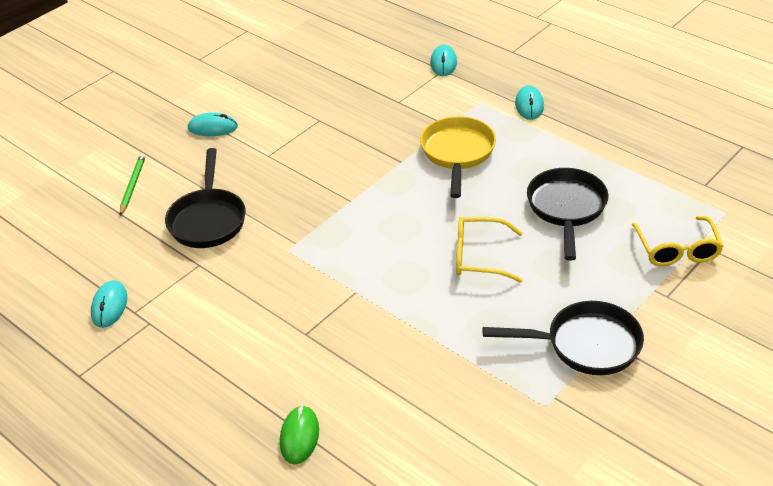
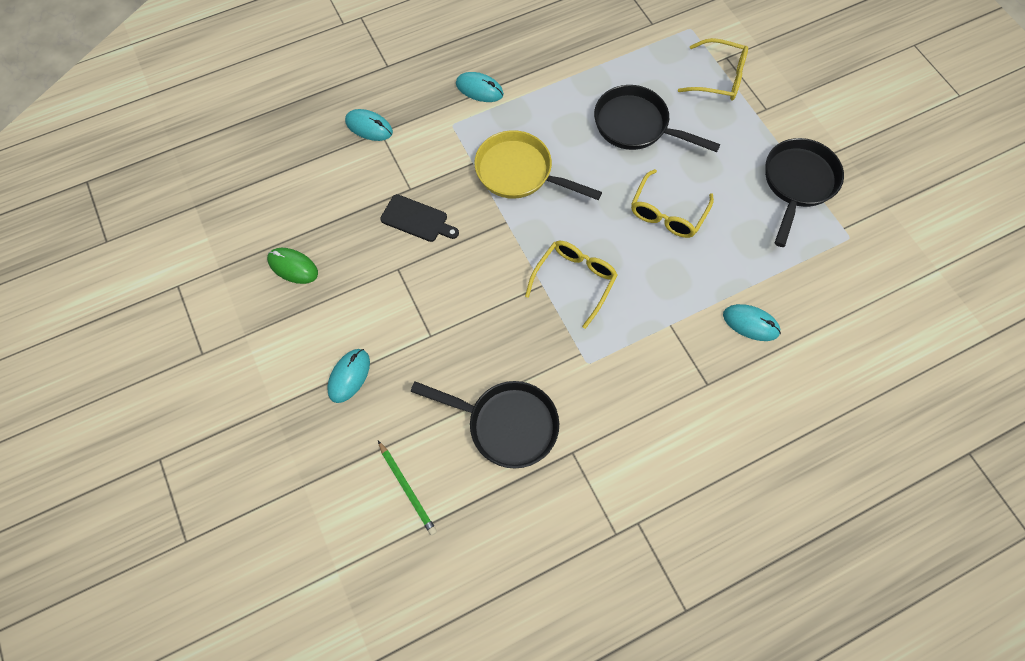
camera: 70 degrees left, 25 degrees up
(109, 306) = (597, 557): turquoise mouse -> turquoise mouse (750, 323)
(132, 185) = (407, 488): green pencil -> green pencil turned 150 degrees counterclockwise
(299, 436) = (827, 428): green mouse -> green mouse (293, 267)
(366, 218) = (574, 281): none -> yellow glasses
(371, 114) = (417, 219): none -> black cutting board

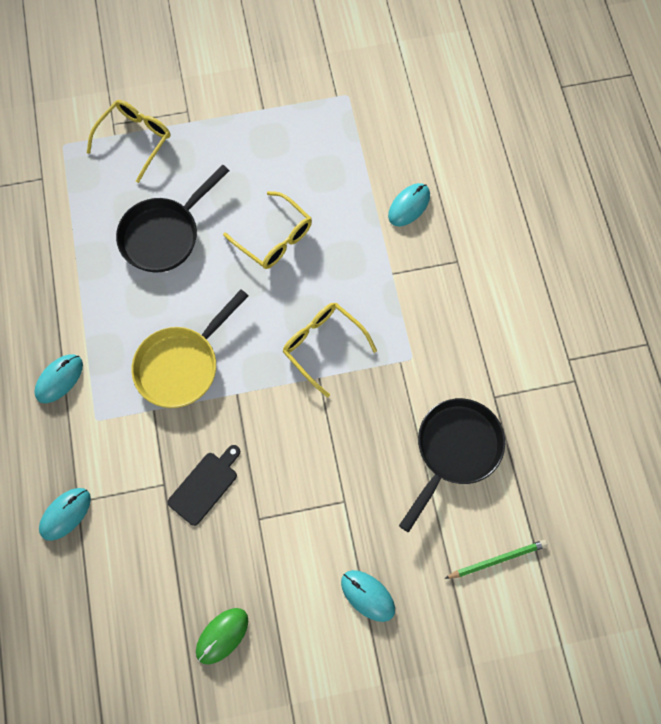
camera: 75 degrees left, 5 degrees up
(797, 183) = (279, 115): black pan -> none

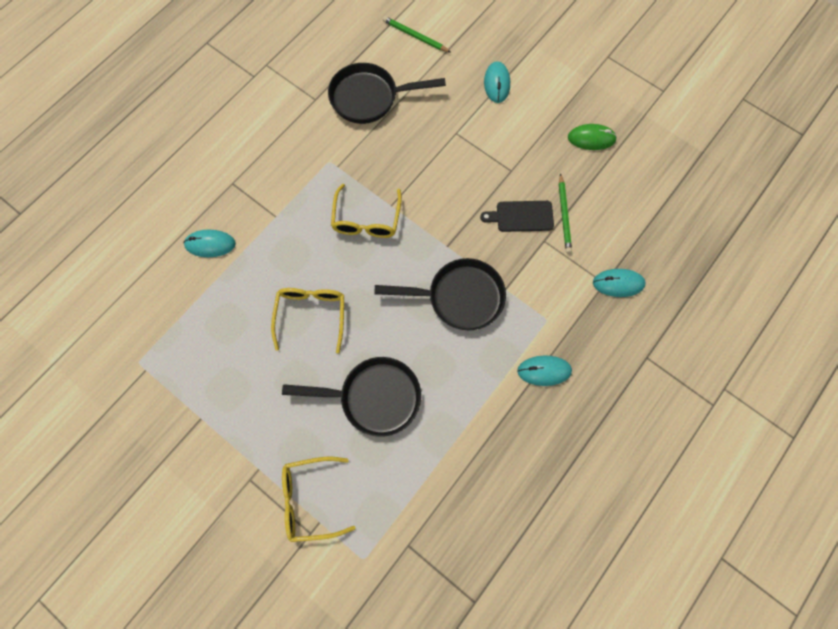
camera: 130 degrees left, 0 degrees up
(170, 527) = (564, 215): none -> green pencil
(182, 365) = (459, 297): yellow pan -> black pan

